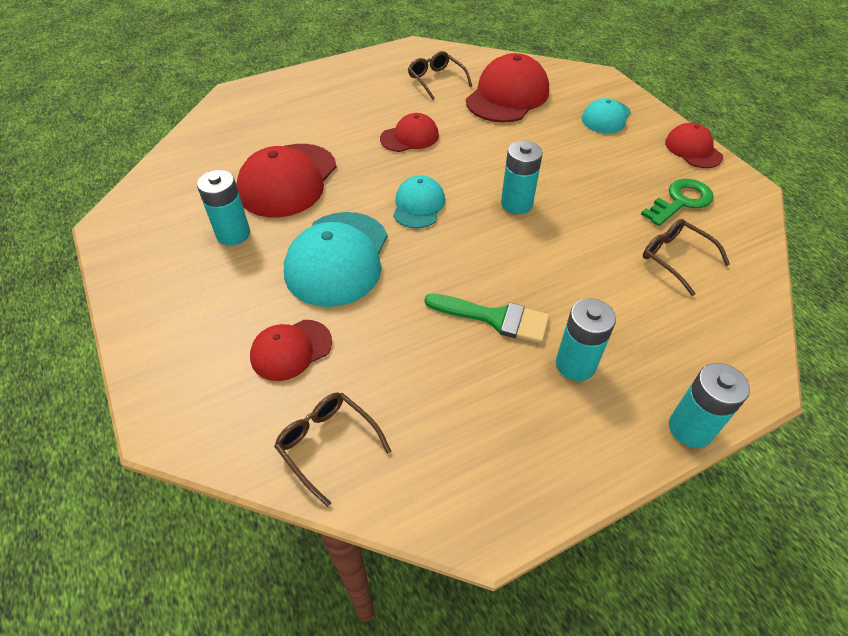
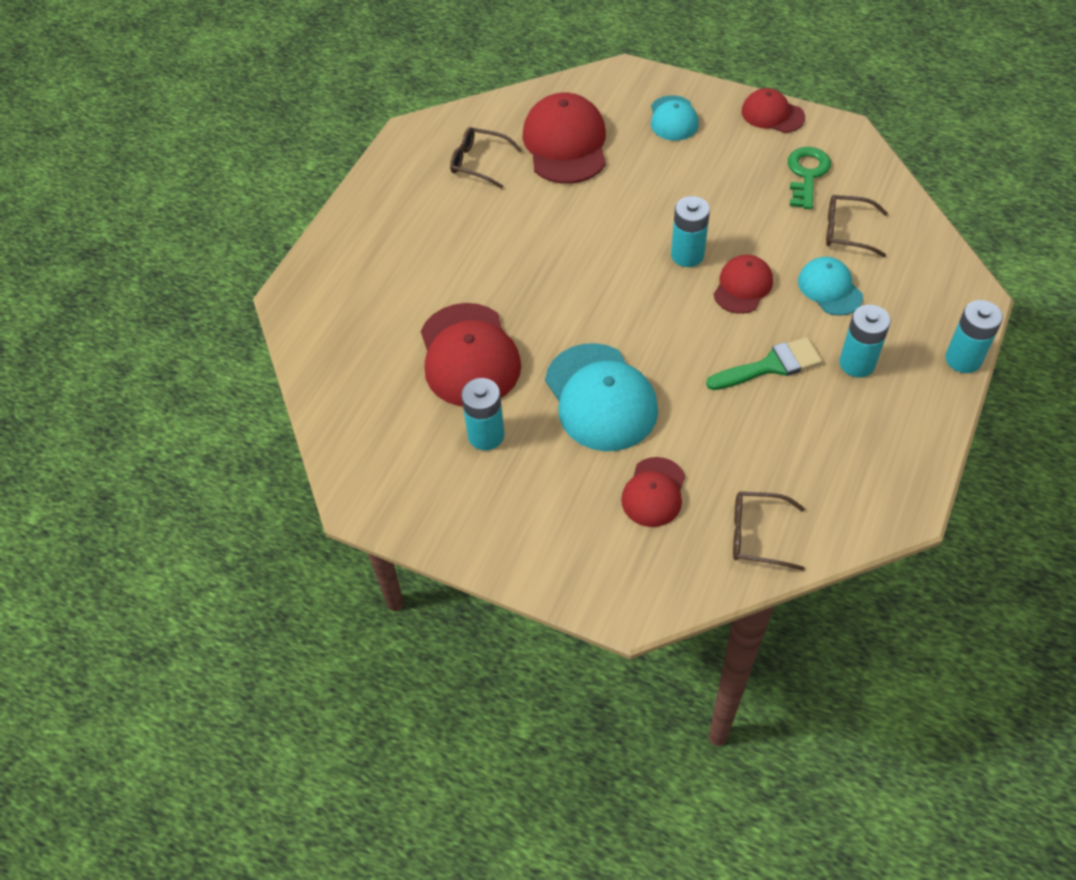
camera: 35 degrees left, 5 degrees up
(409, 137) = (526, 242): red cap -> red cap (743, 286)
(418, 205) = (611, 307): turquoise cap -> turquoise cap (830, 288)

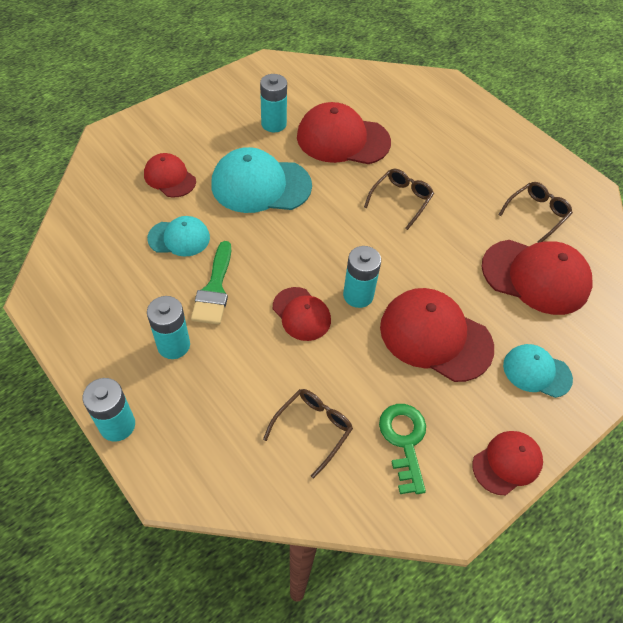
camera: 110 degrees right, 0 degrees up
(689, 188) = (435, 336): none -> red cap
(758, 535) = (96, 210): brown glasses -> brown glasses (401, 200)
(806, 174) = (404, 441): green key -> green key turned 135 degrees counterclockwise
(830, 288) = (258, 373): turquoise cap -> turquoise cap (179, 238)

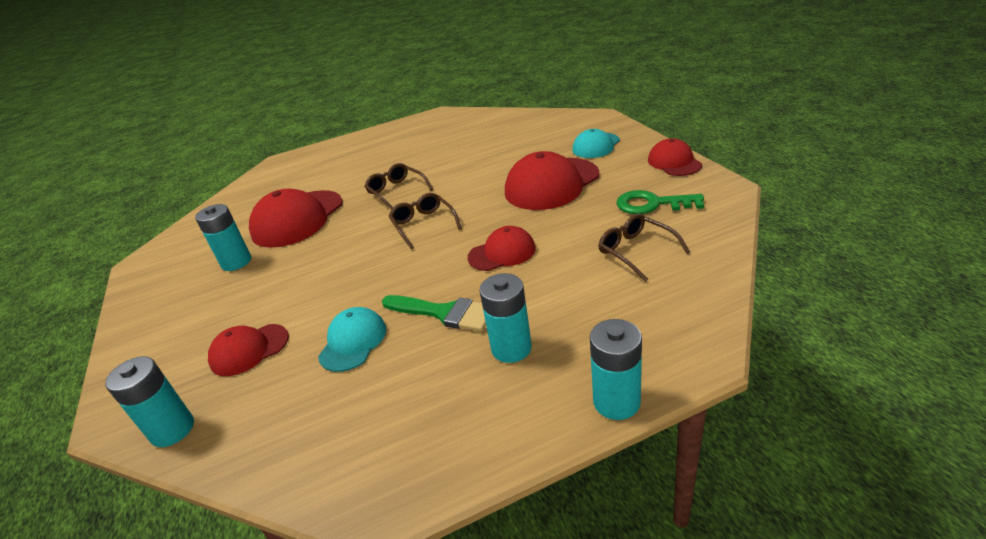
camera: 65 degrees left, 20 degrees down
(260, 185) = (317, 274): turquoise cap -> none
(358, 295) = (493, 219): turquoise battery -> turquoise battery (172, 430)
(536, 214) = (450, 135): brown glasses -> brown glasses (423, 225)
(536, 277) = (509, 139): red cap -> none

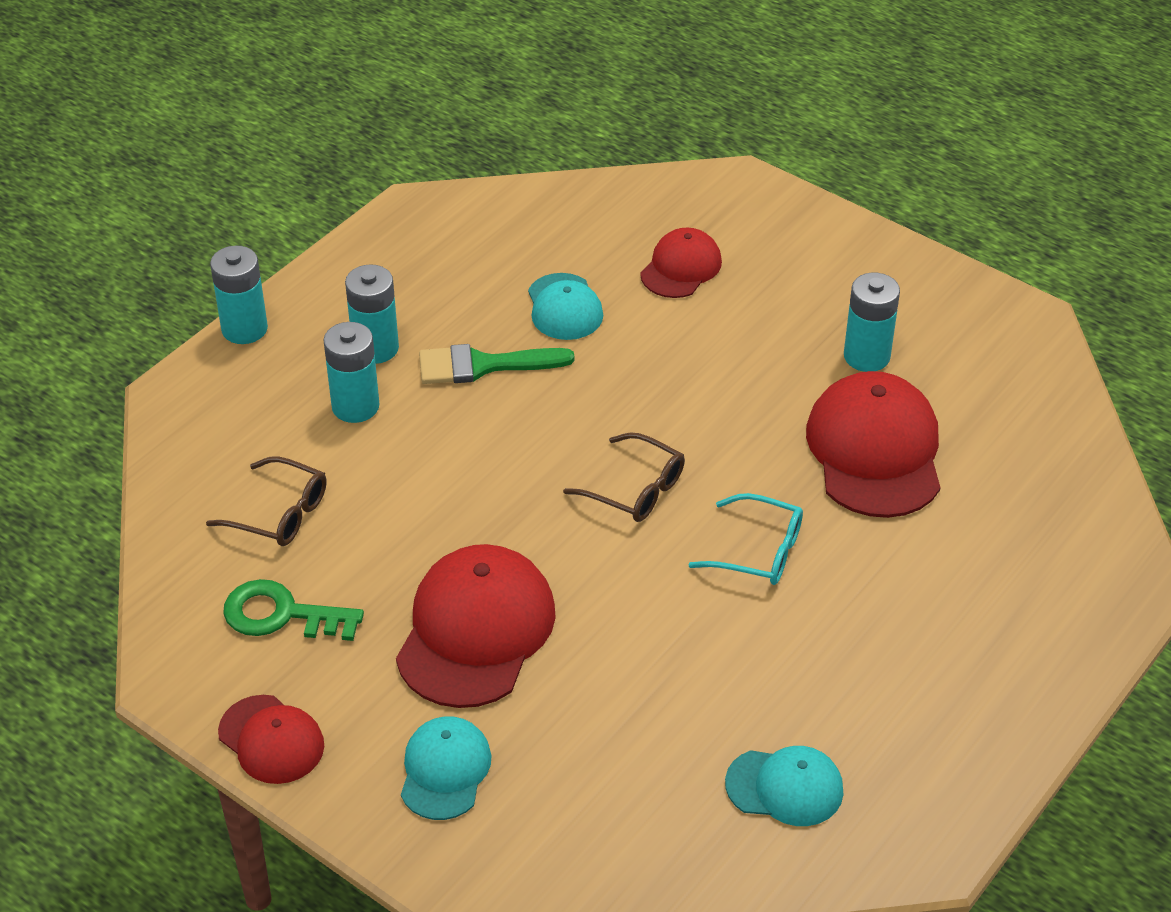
camera: 145 degrees right, 10 degrees up
(172, 430) = (662, 191): turquoise battery -> turquoise battery (355, 406)
(397, 191) = (757, 551): brown glasses -> turquoise glasses
(468, 129) = (785, 787): none -> turquoise cap
(502, 253) = (469, 466): red cap -> none
(652, 204) = (282, 614): green key -> green key turned 150 degrees counterclockwise

